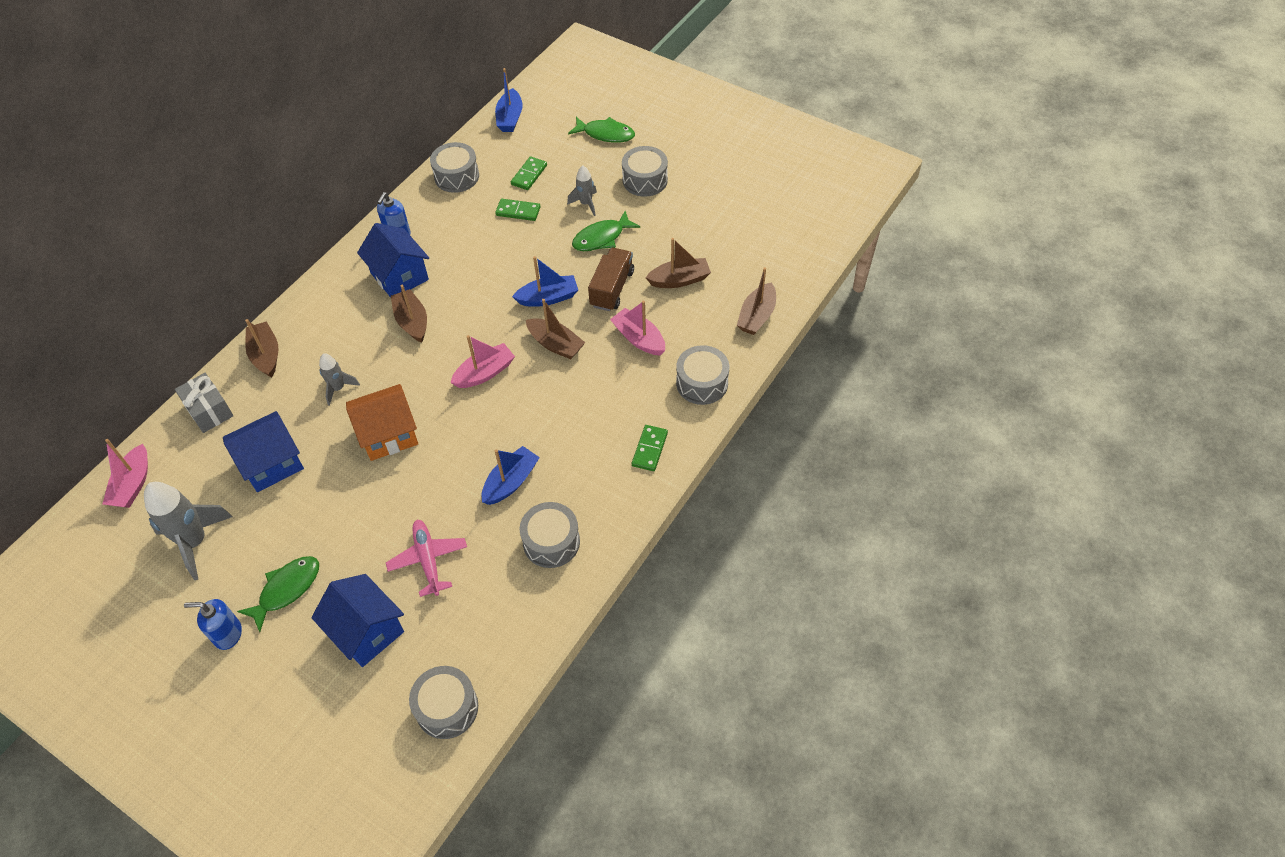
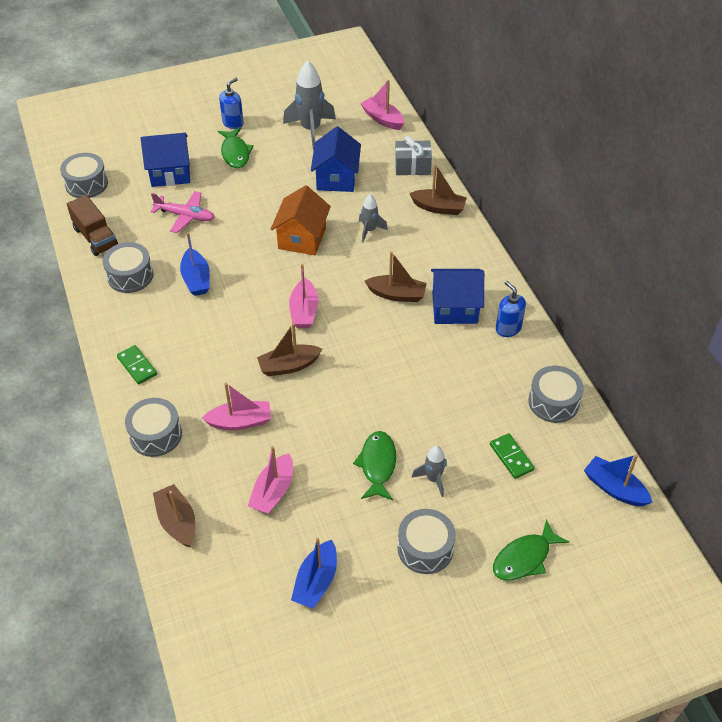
camera: 125 degrees right, 5 degrees down
(518, 211) = (466, 422): green domino -> none
(548, 298) = (342, 388): blue boat -> blue boat (316, 581)
(612, 289) = (310, 436): brown truck -> brown truck (95, 237)
(679, 280) = (273, 491): brown boat -> pink boat

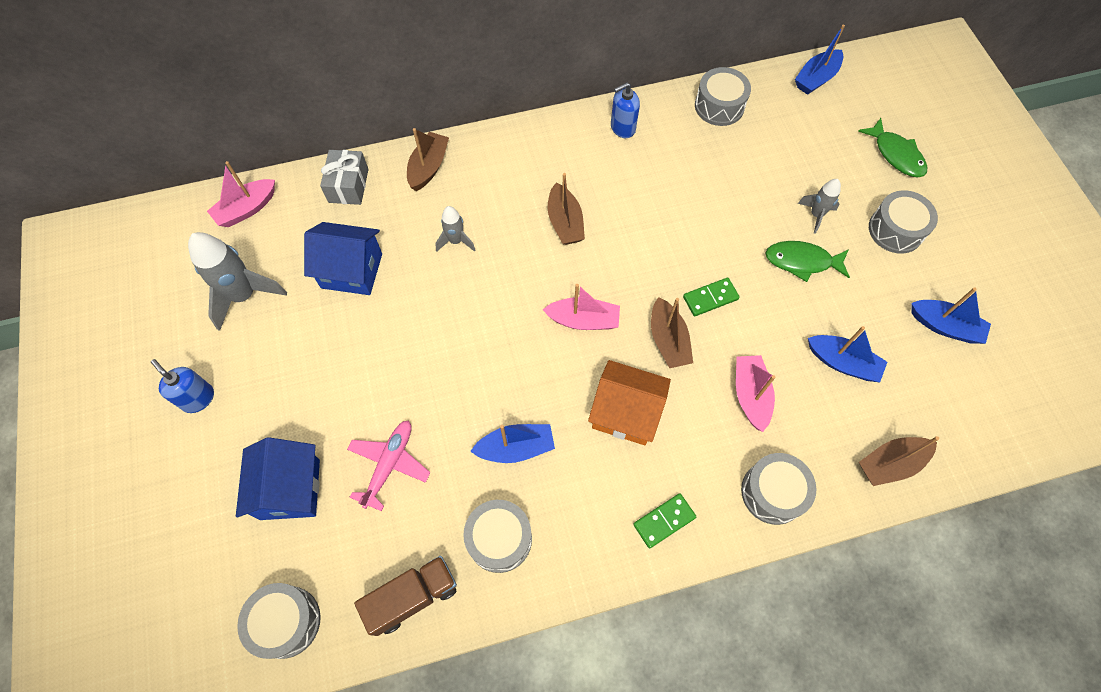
camera: 85 degrees left, 15 degrees up
(235, 153) = (268, 396): green fish -> none
(273, 491) = (842, 363): pink boat -> blue boat
(302, 238) = (457, 316): orange house -> orange house (625, 413)
(397, 294) = (565, 222): brown boat -> brown boat turned 150 degrees clockwise
(454, 308) = (590, 170): blue house -> none
(511, 457) = (786, 148): green domino -> green domino (710, 298)

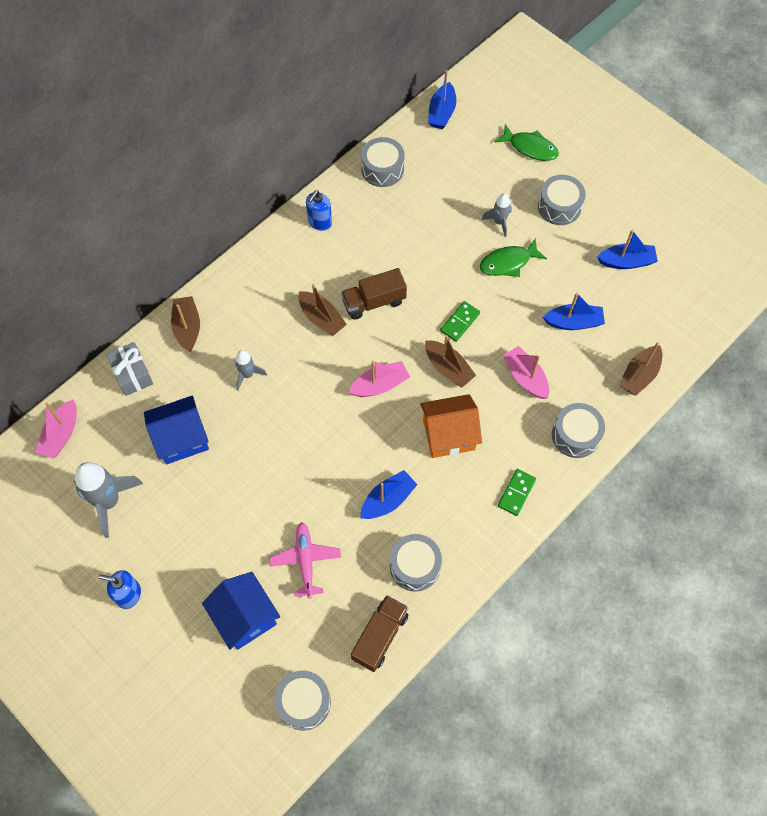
camera: 30 degrees left, 0 degrees up
(629, 232) = (374, 302): none -> brown truck

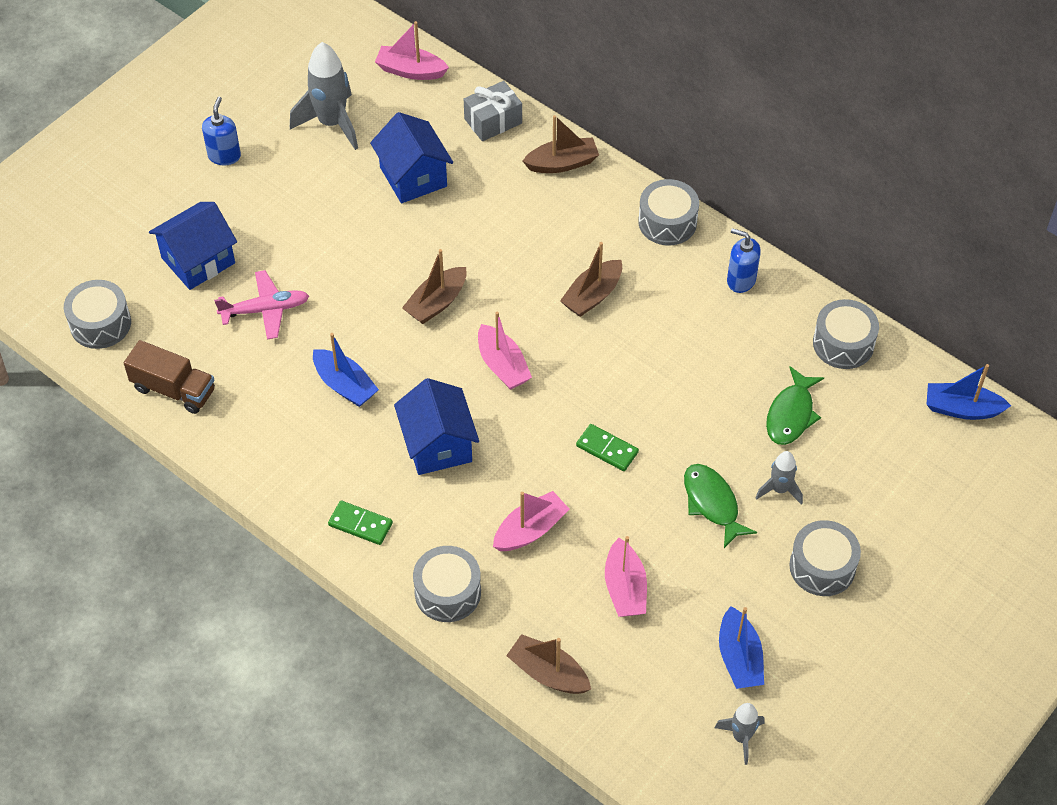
camera: 85 degrees right, 10 degrees down
(247, 375) = (503, 229): grey rocket -> grey rocket (741, 737)
(374, 302) = (625, 350): brown truck -> none
(415, 566) = (260, 419): grey drum -> grey drum (667, 222)
(448, 368) = (535, 439): brown boat -> brown boat (436, 303)
(449, 435) = (438, 445): orange house -> blue house
(530, 148) = (923, 526): green fish -> green fish (791, 414)
(573, 322) = (625, 588): blue boat -> pink boat

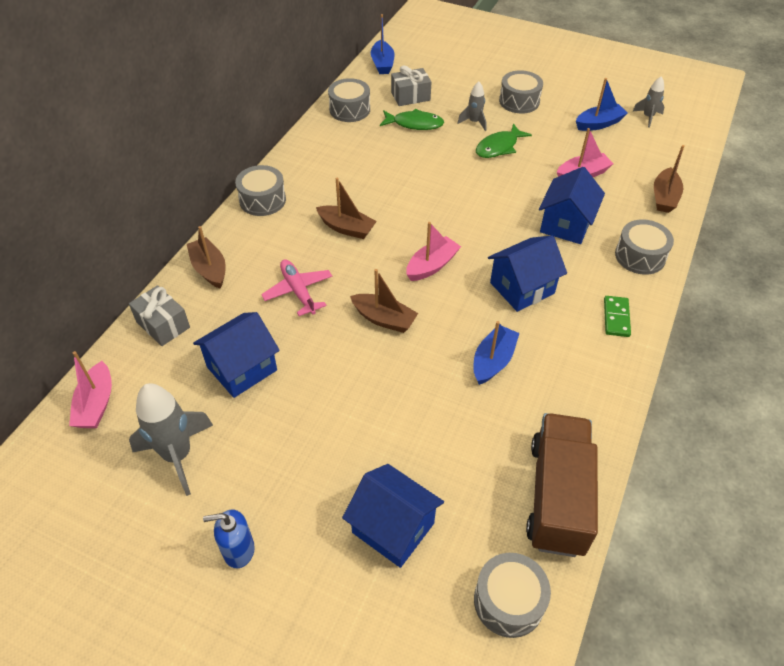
camera: 105 degrees left, 5 degrees down
(174, 389) = (557, 496): brown truck -> brown truck, size x1.54
(265, 310) = (435, 445): pink plane -> pink plane (298, 291)
(530, 530) = (566, 224): pink boat -> blue house
(607, 449) = (481, 199): green domino -> none
(741, 280) = (309, 158): blue soap dispenser -> none
(863, 425) = (410, 96): none -> grey gift

